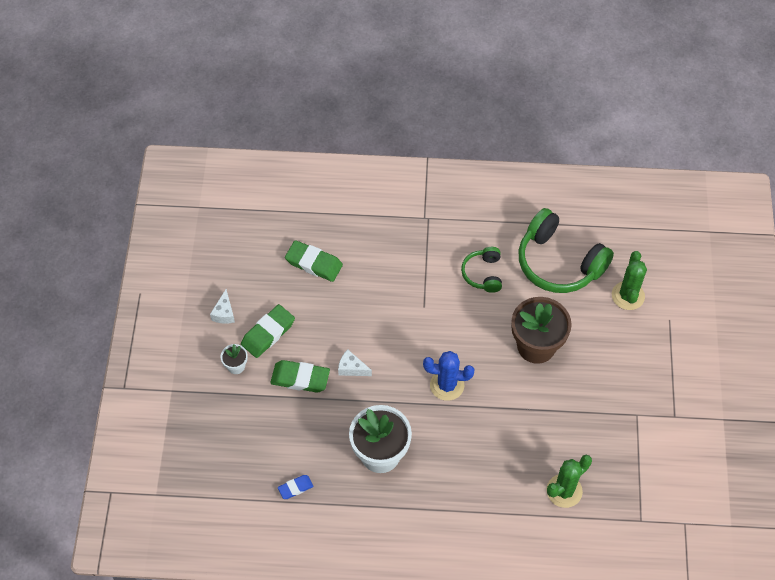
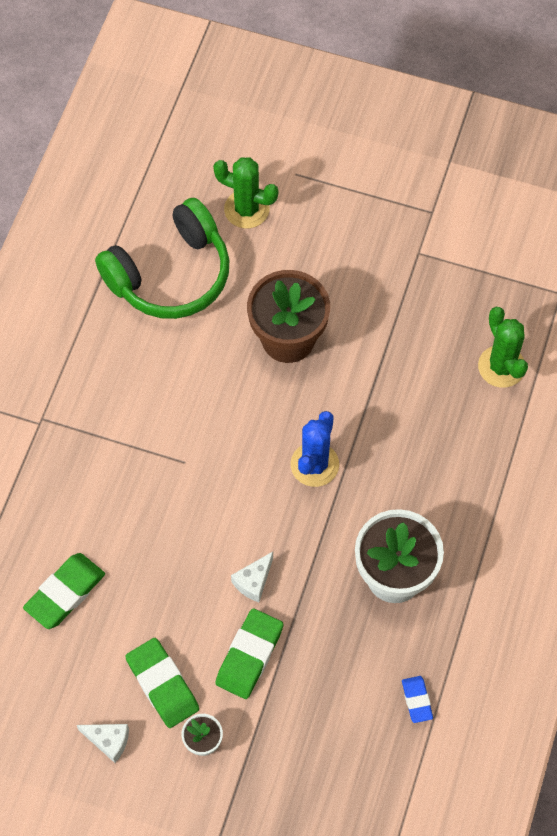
camera: 75 degrees left, 5 degrees up
(483, 274) = (157, 372): green headphones -> none

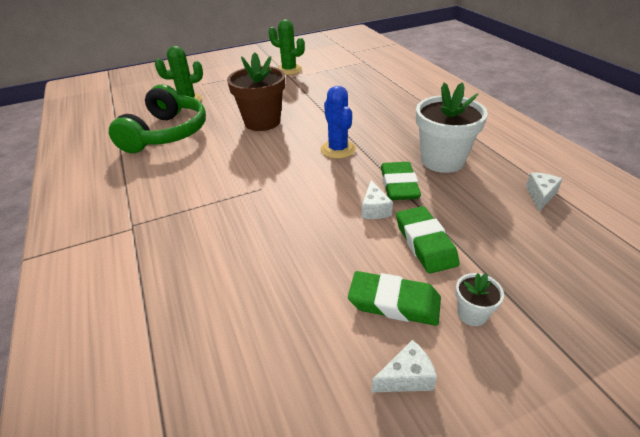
camera: 40 degrees left, 25 degrees down
(65, 593) = (249, 303): green eraser -> green eraser (399, 185)
(417, 700) = (540, 195): blue eraser -> white cheese
(501, 366) = (374, 84): green cactus -> green cactus (289, 70)

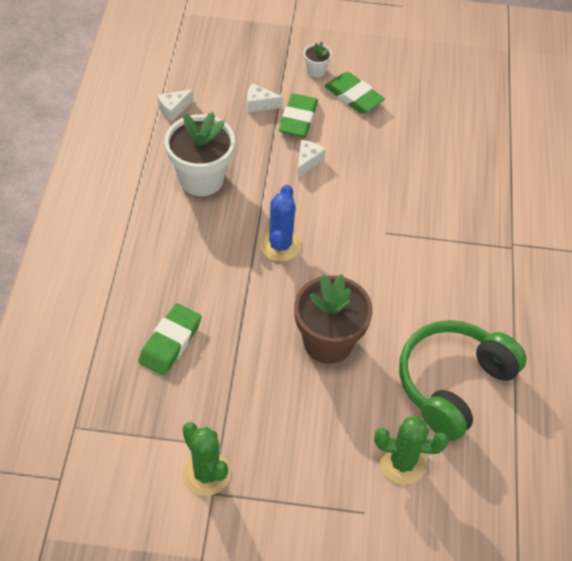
camera: 155 degrees left, 15 degrees up
(399, 185) = (266, 173): green eraser -> green eraser (170, 342)
(406, 377) = (378, 64): white cheese -> white cheese (259, 104)

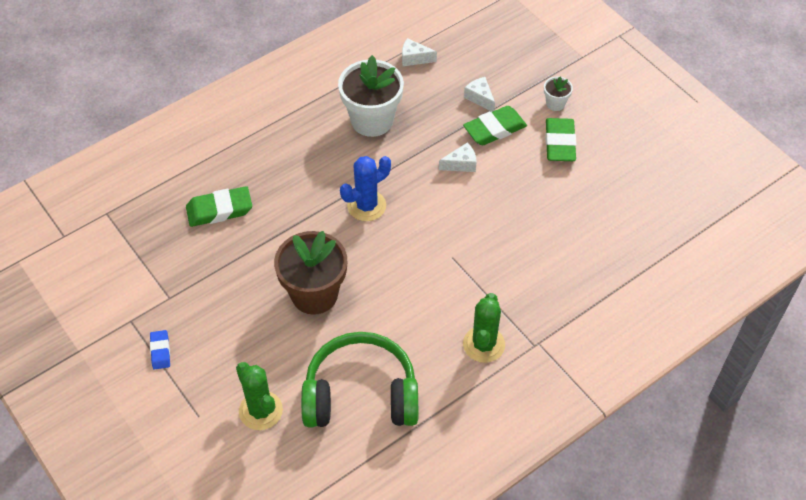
camera: 50 degrees right, 0 degrees up
(206, 473) = (141, 306): green cactus -> green cactus (484, 344)
(270, 493) = (160, 351): none -> blue eraser

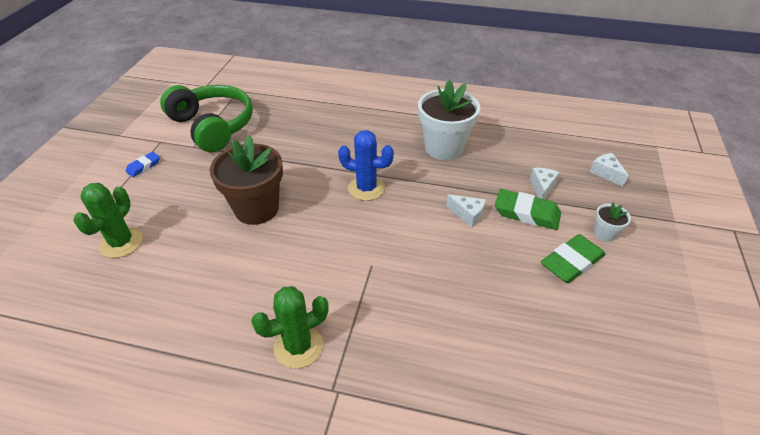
camera: 50 degrees right, 10 degrees down
(219, 210) = (287, 127): green eraser -> none
(361, 394) = (177, 292): green headphones -> green headphones (213, 126)
(414, 58) = (524, 136): white cheese -> white cheese (605, 173)

